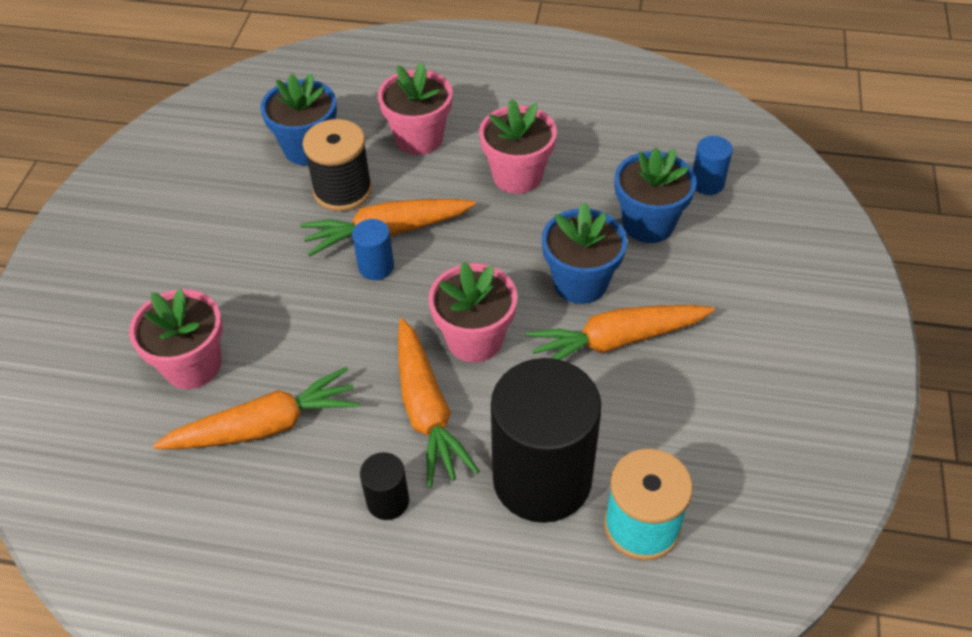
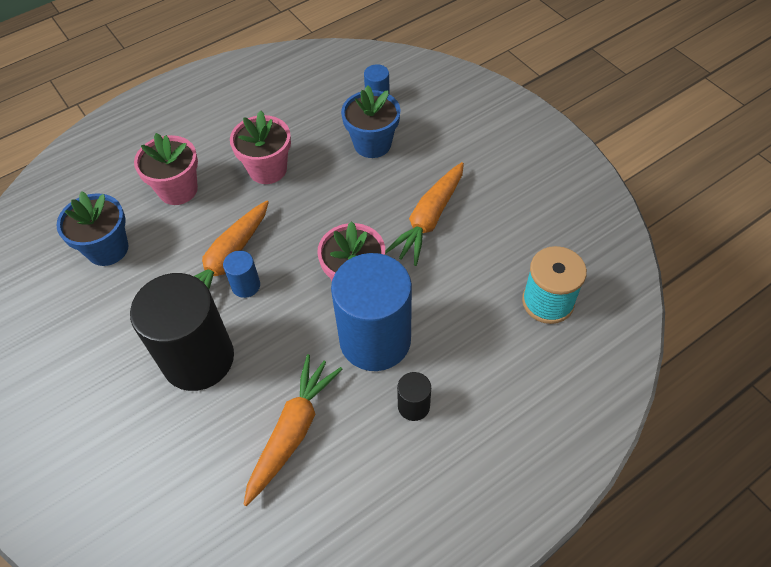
camera: 45 degrees left, 5 degrees up
(192, 365) = (200, 439): pink flower pot -> none
(343, 190) = (166, 257): black spool -> none
(427, 410) = (375, 340): orange carrot -> blue cylinder
(542, 479) = (476, 322): black cylinder -> black cylinder (198, 359)
(580, 283) = (374, 203): blue flower pot -> none

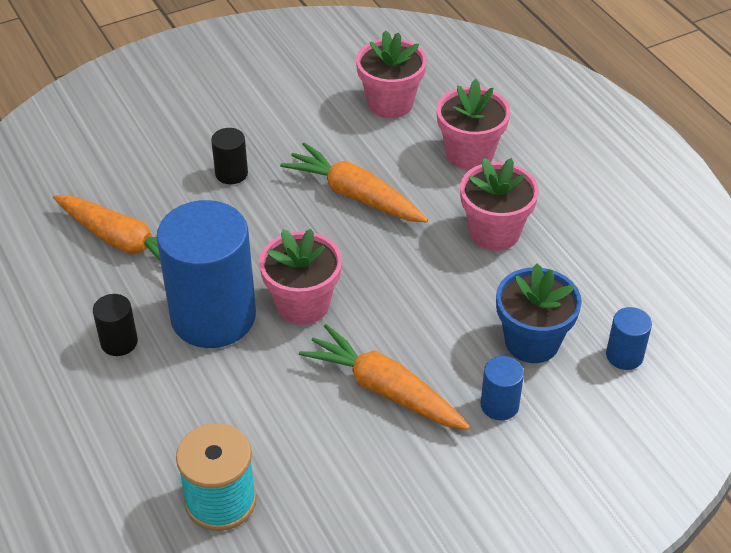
camera: 95 degrees right, 10 degrees down
(107, 249) = (390, 103): blue flower pot -> pink flower pot
(198, 359) = (231, 173): black cylinder -> black cylinder, size x0.43
(246, 285) = (316, 210): blue cylinder -> blue cylinder (499, 405)

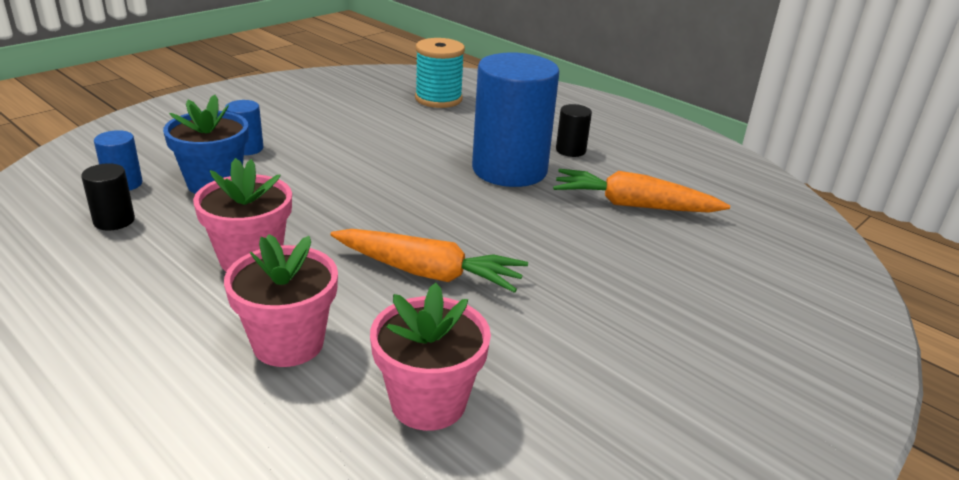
camera: 160 degrees right, 15 degrees down
(231, 173) = (584, 275): black cylinder -> black cylinder (114, 221)
(302, 304) = (437, 184): pink flower pot -> none
(384, 389) = (344, 147): orange carrot -> none

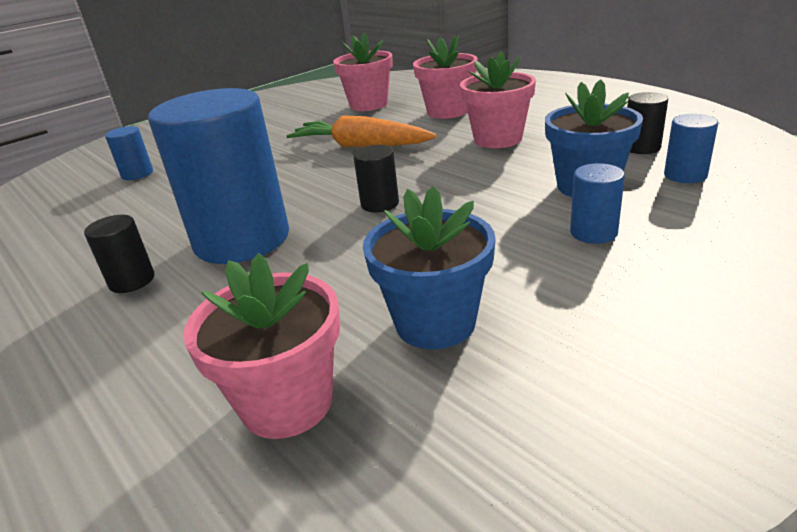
camera: 170 degrees left, 0 degrees up
(368, 116) = (435, 323): none -> blue flower pot
(400, 188) = (380, 204): none -> black cylinder
(438, 99) = (287, 402): turquoise spool -> pink flower pot
(633, 205) = (139, 212): orange carrot -> none
(707, 262) = (137, 174): none -> blue cylinder

